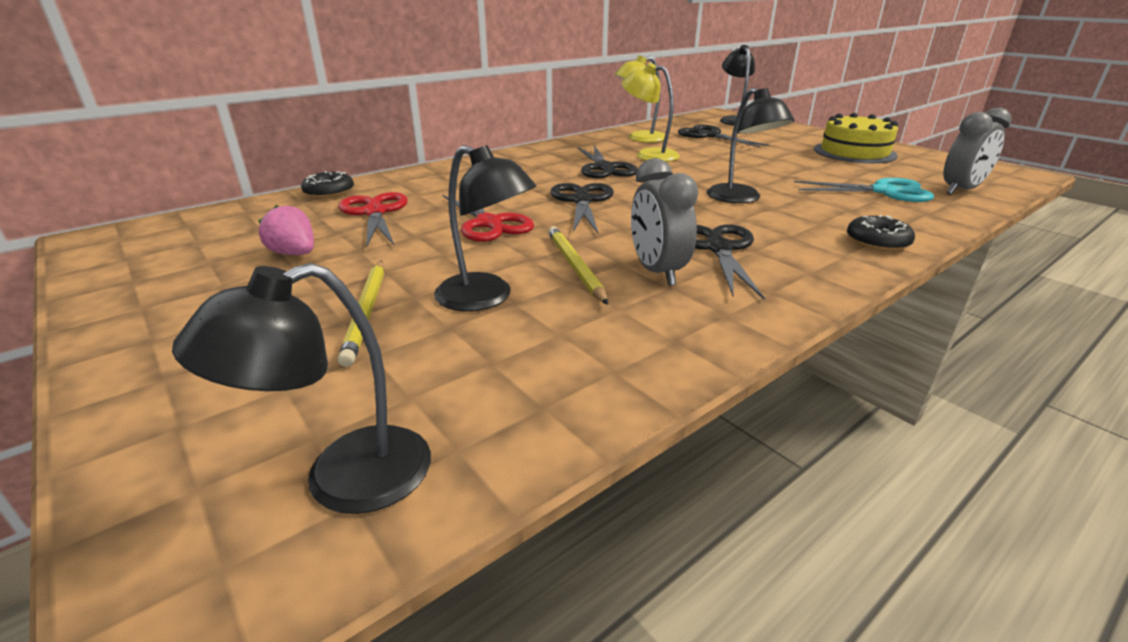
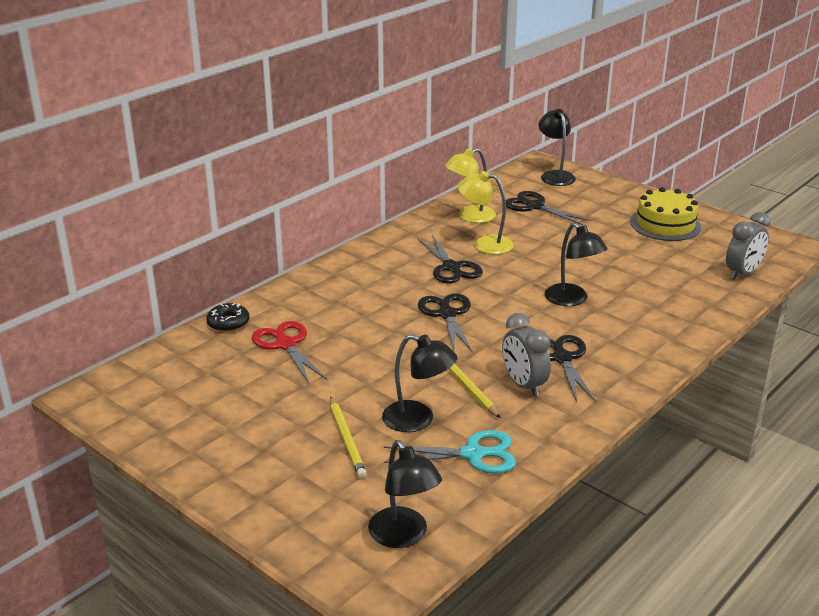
camera: 10 degrees left, 0 degrees up
(295, 254) = (257, 395): pink strawberry -> none
(344, 479) = (404, 536): black lamp -> black lamp turned 75 degrees counterclockwise
(489, 223) = (385, 348): red scissors -> none
(877, 242) = (672, 340): black donut -> none
(884, 191) = (684, 280): turquoise scissors -> turquoise scissors (473, 454)

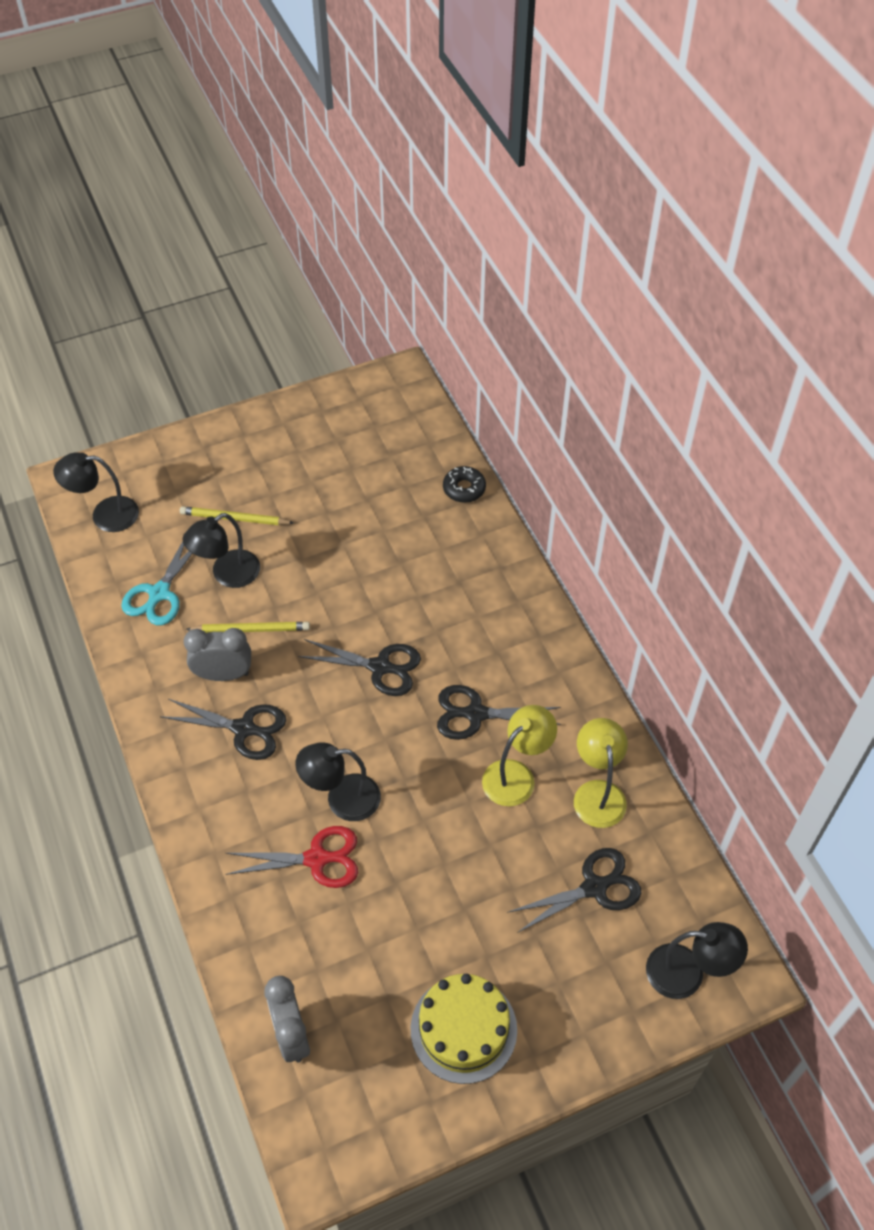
camera: 115 degrees right, 25 degrees up
(285, 344) = (401, 520): red scissors -> red scissors (317, 859)

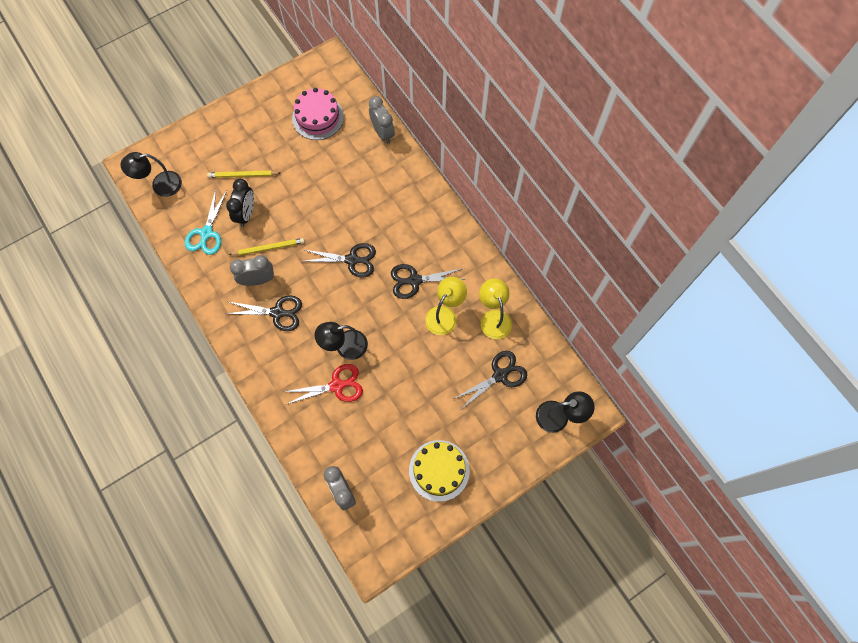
camera: 10 degrees left, 15 degrees up
(227, 574) = (246, 214): black lamp -> black clock
(367, 453) = (318, 117): none -> pink cake
(464, 488) = (383, 133): black donut -> grey clock

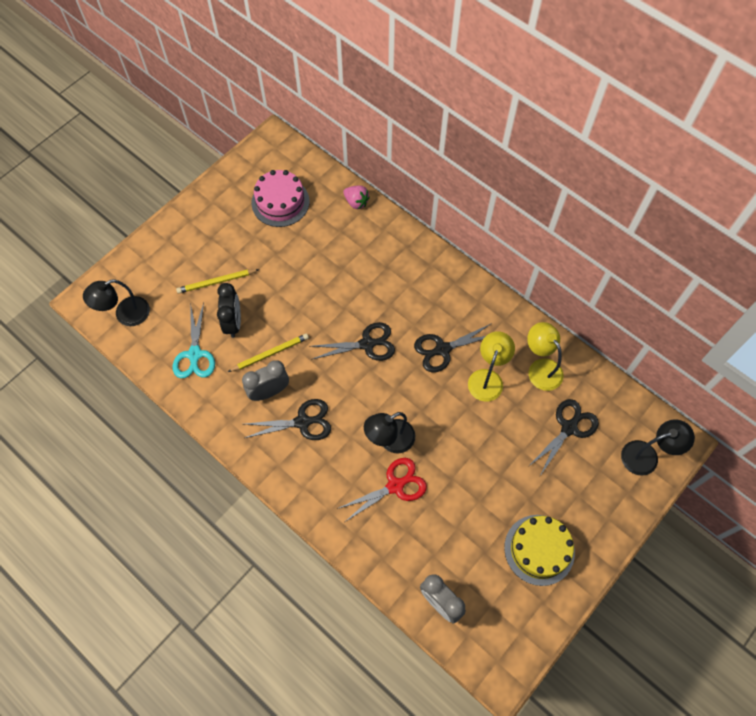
camera: 15 degrees left, 5 degrees down
(383, 133) = (356, 202): grey clock -> pink strawberry

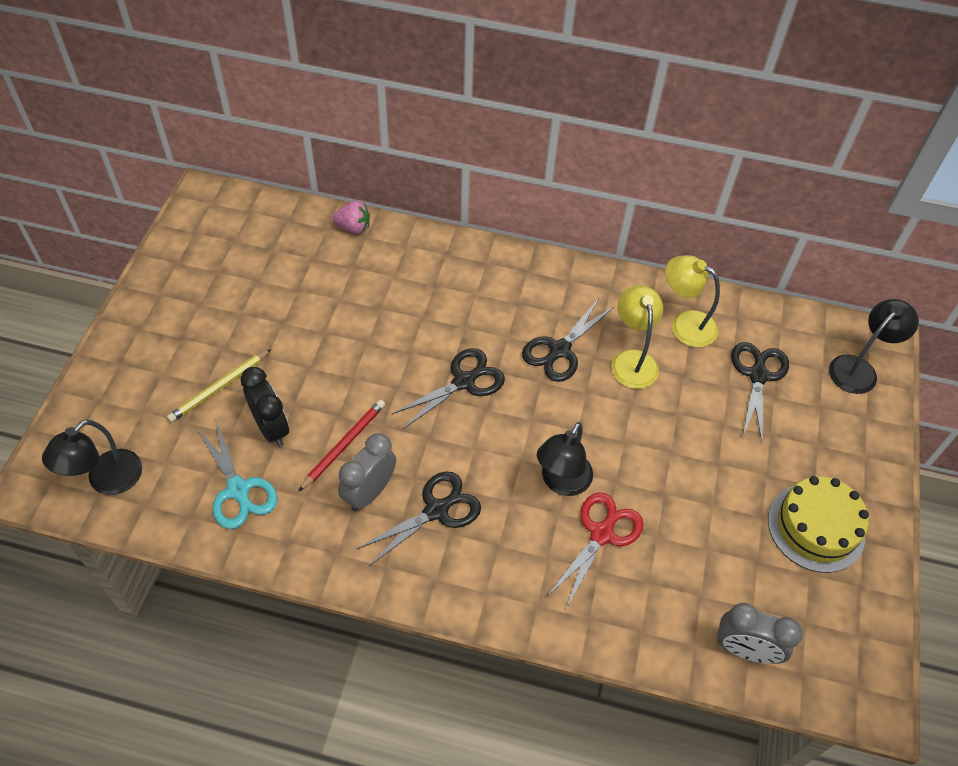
camera: 30 degrees left, 10 degrees down
(270, 353) = (343, 445): yellow pencil -> red pencil
(280, 202) = (254, 262): pink cake -> none

